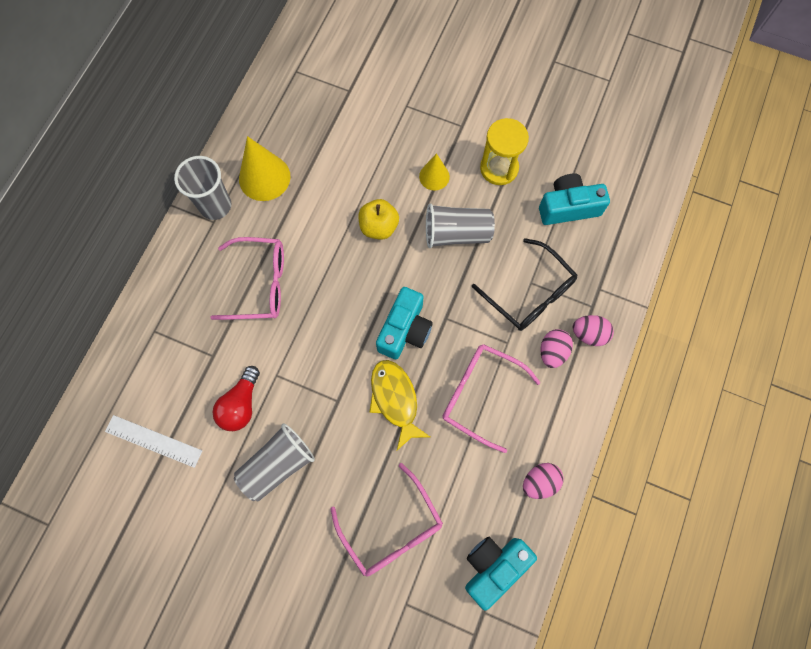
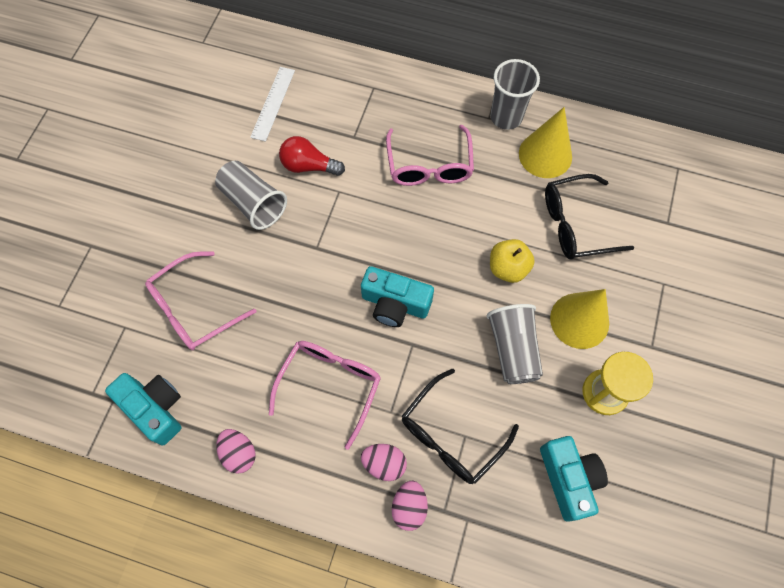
camera: 85 degrees right, 5 degrees down
(341, 163) = (576, 224): none -> black glasses
(395, 400) = (320, 301): yellow fish -> none
(434, 176) = (579, 320): yellow cone -> yellow cone, size x1.69

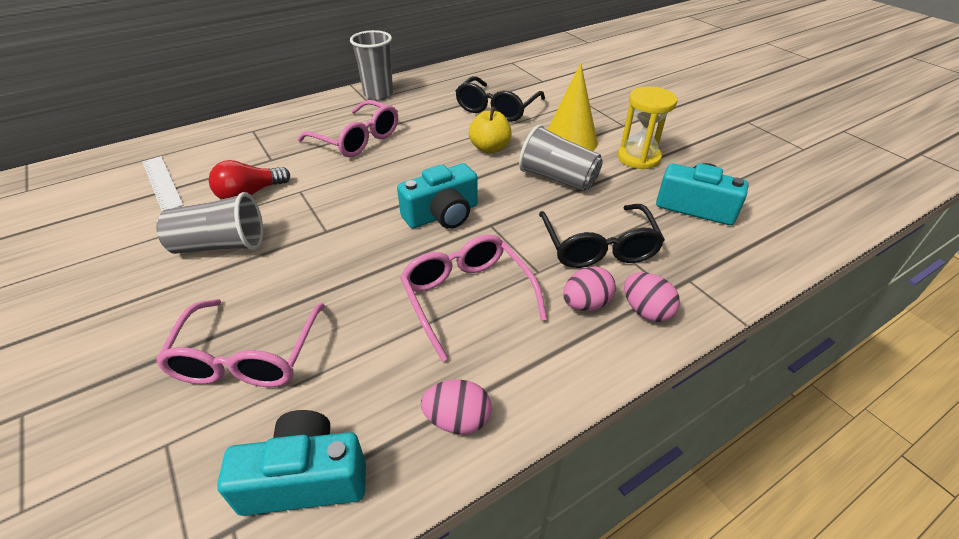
camera: 50 degrees left, 25 degrees down
(545, 155) = (430, 95): yellow cone -> none

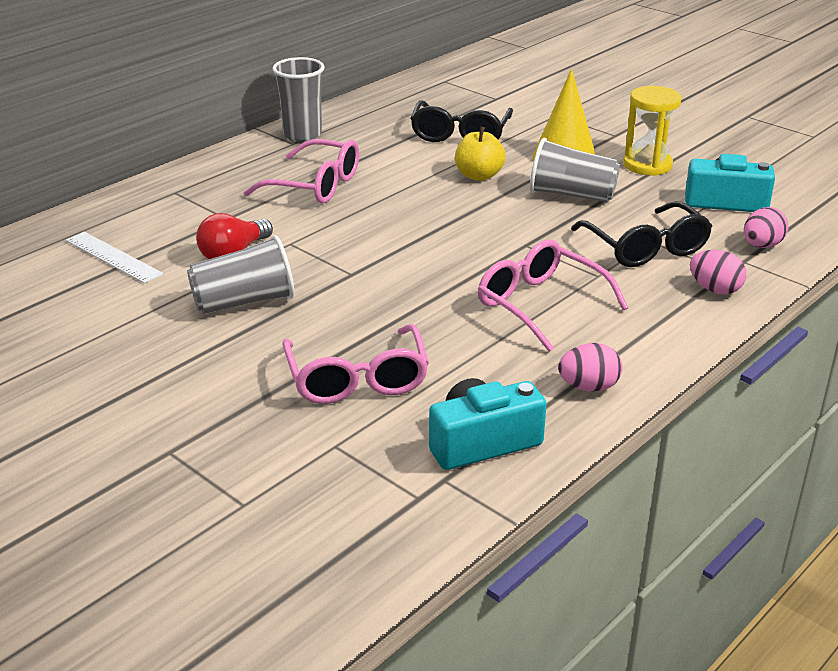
camera: 15 degrees left, 10 degrees down
(442, 214) = (468, 243): turquoise camera -> none
(586, 304) = (657, 293): pink egg -> pink egg (761, 245)

